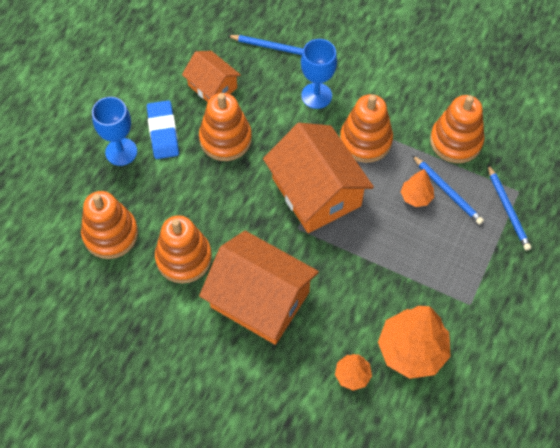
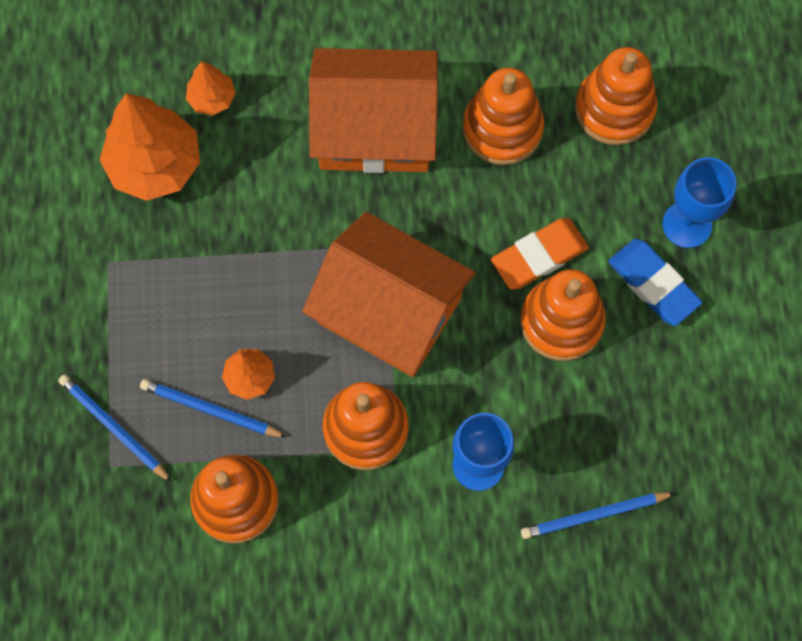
camera: 150 degrees right, 10 degrees up
(212, 87) = (636, 395): orange house -> none
(213, 177) = (539, 256): none -> orange eraser

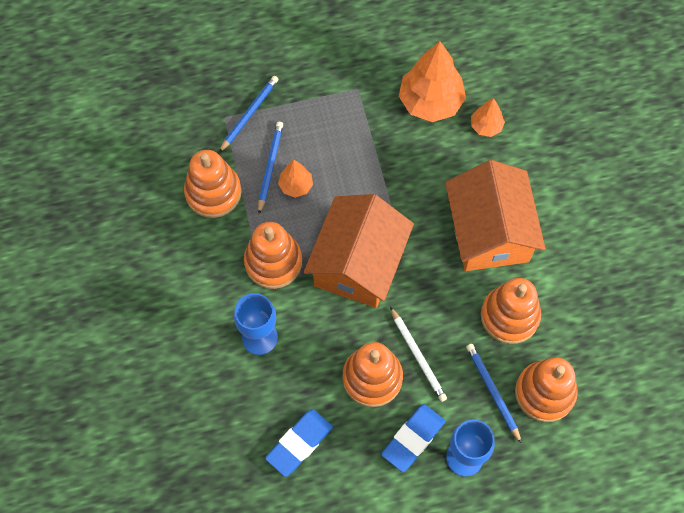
camera: 80 degrees right, 5 degrees down
(539, 256) = (418, 355): orange eraser -> white pencil
(594, 516) = (236, 420): blue pencil -> blue pencil (492, 392)
(640, 434) = (299, 443): none -> blue eraser

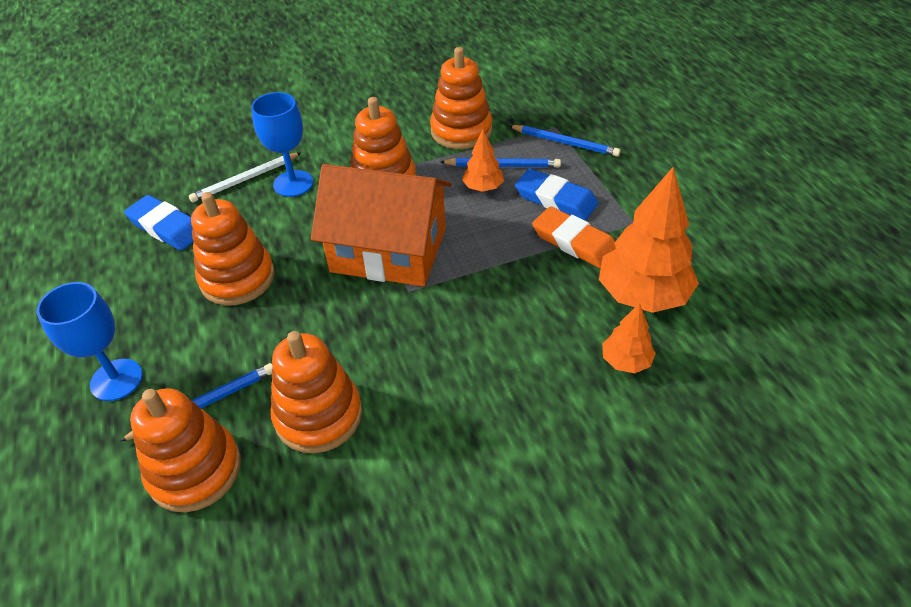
camera: 85 degrees right, 20 degrees down
(371, 132) = (574, 242): none -> orange eraser
(413, 438) = (153, 324): blue eraser -> blue eraser (556, 199)
(418, 355) = (264, 318): white pencil -> white pencil (246, 179)
(489, 231) = (451, 380): orange house -> none

